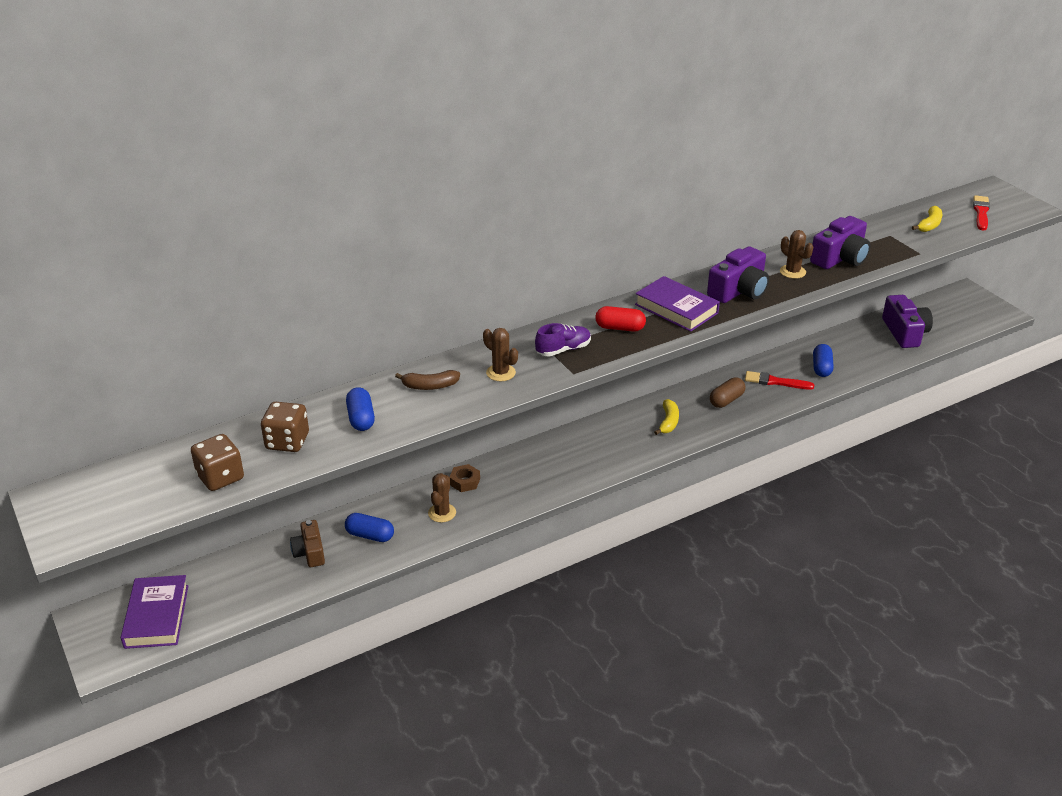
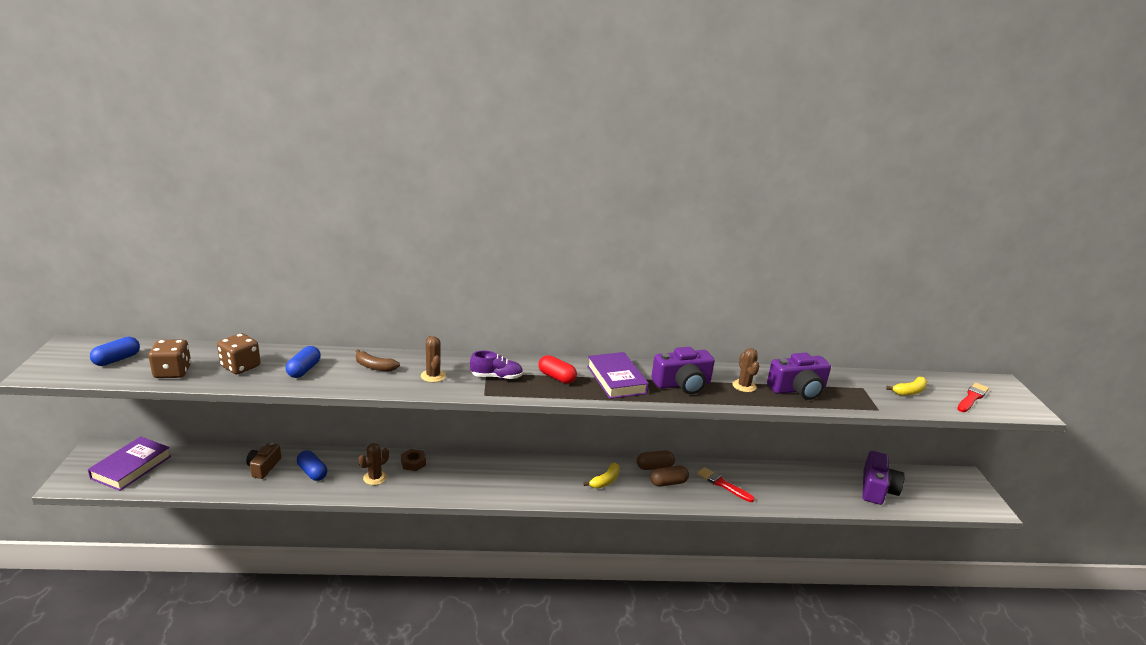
camera: 25 degrees right, 10 degrees down
(700, 389) = (654, 467): none -> brown capsule
(821, 368) = (774, 489): blue capsule -> blue capsule (117, 359)

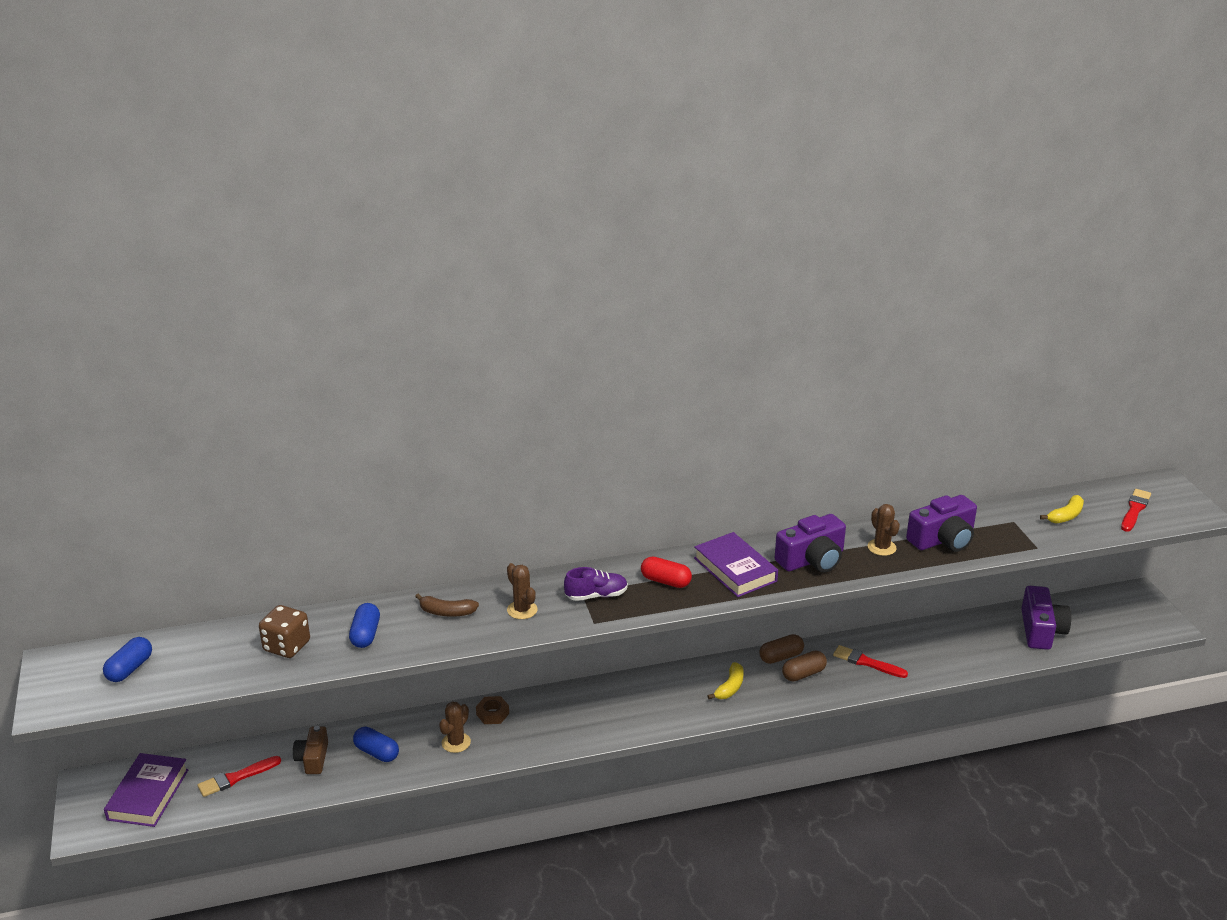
camera: 10 degrees left, 5 degrees up
(172, 372) = (210, 671): brown dice -> none
(201, 469) = (236, 778): none -> red brush

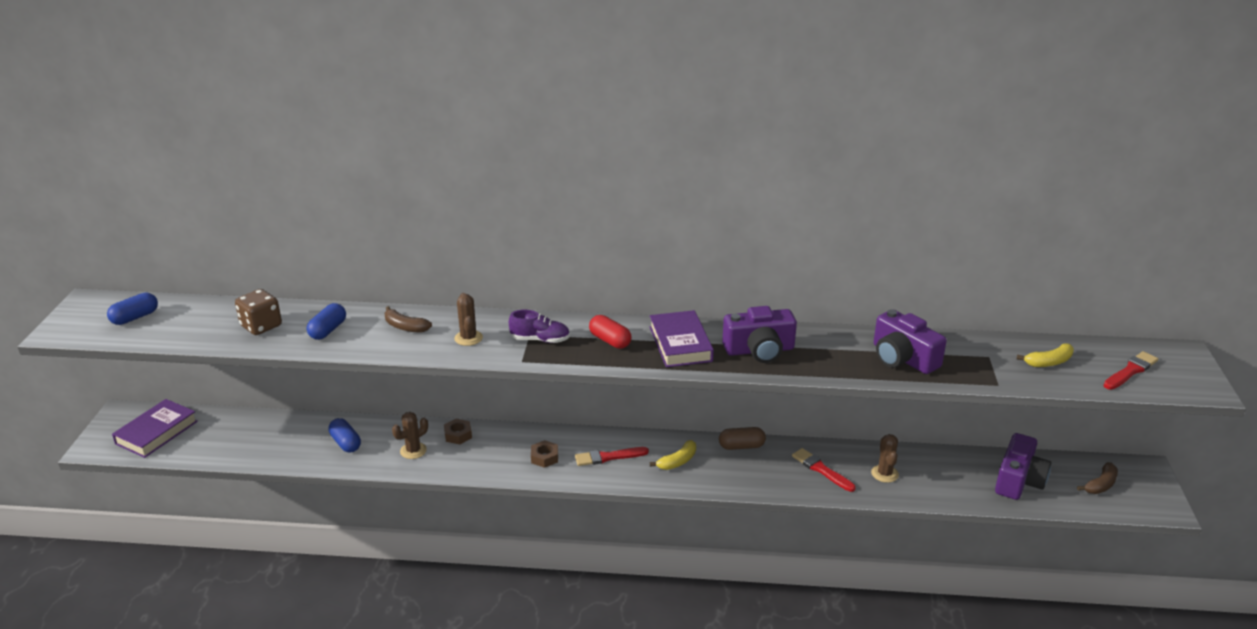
camera: 20 degrees right, 0 degrees up
(236, 778) = (228, 436): red brush -> red brush (608, 457)
(313, 758) = (294, 436): brown camera -> none
(597, 716) = (544, 457): none -> brown nut
(803, 674) = (754, 466): brown capsule -> none
(881, 547) = (835, 353): brown cactus -> brown cactus (884, 474)
(943, 539) = (902, 358): purple camera -> purple camera turned 60 degrees clockwise
(1109, 617) = (1100, 485): none -> brown banana

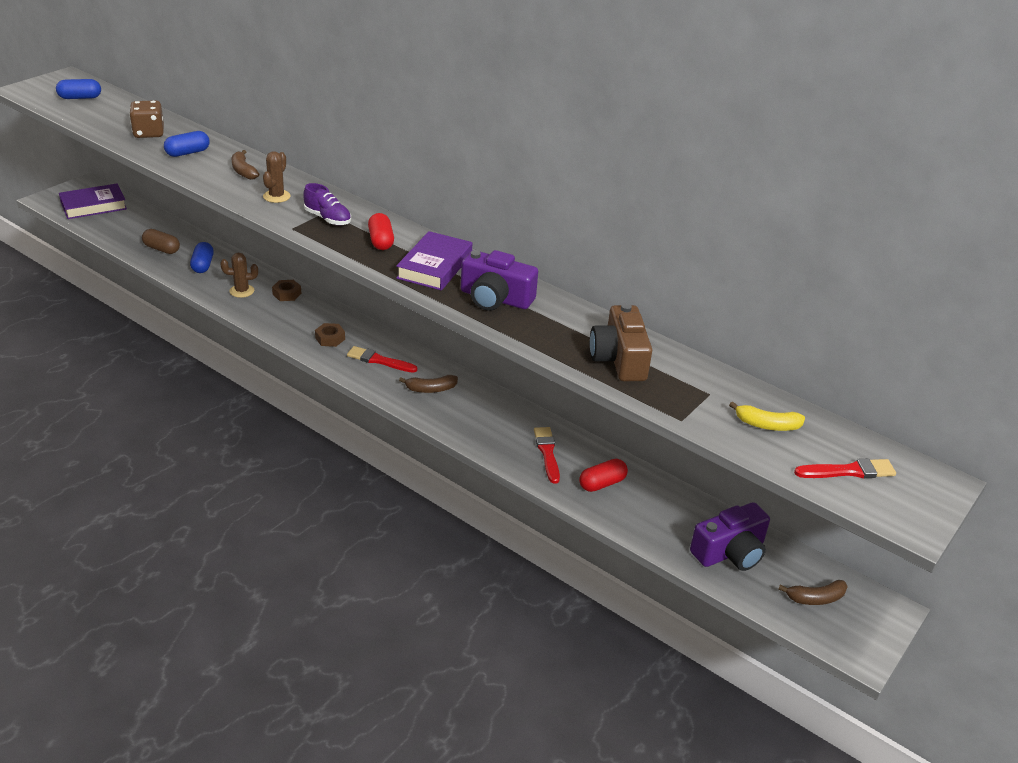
camera: 30 degrees right, 5 degrees up
(677, 461) = (430, 389): yellow banana -> brown banana
(741, 446) = (500, 402): brown capsule -> brown capsule (161, 249)
(884, 474) = (602, 483): brown cactus -> red capsule
(902, 358) = (619, 359): purple camera -> brown camera

